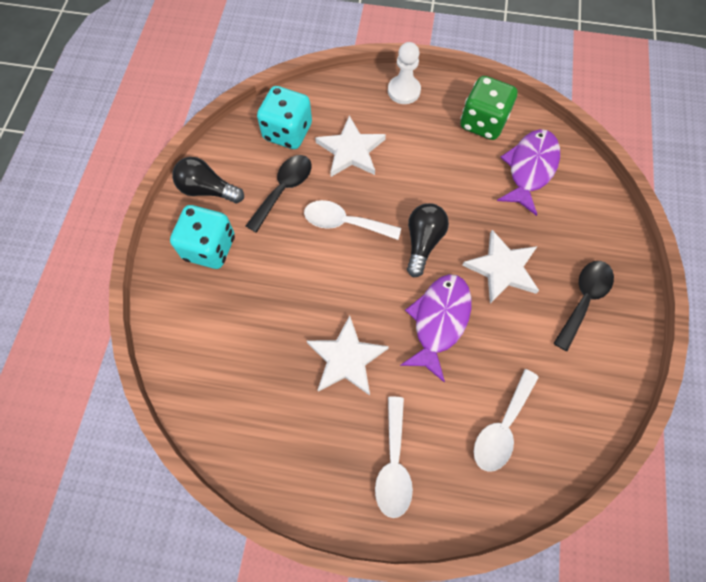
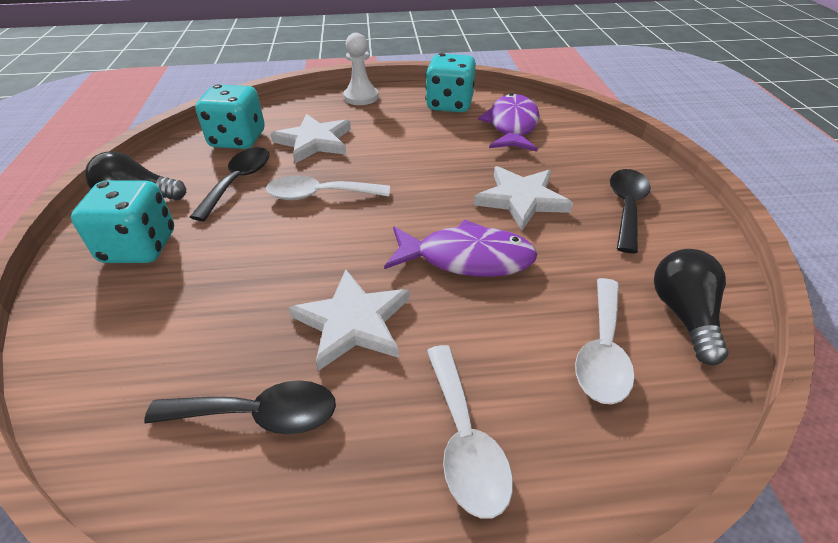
camera: 15 degrees left, 25 degrees down
(279, 413) = (259, 415): none -> black spoon
(423, 242) = (419, 195): black light bulb -> black light bulb (684, 315)
(439, 321) = (467, 258): purple fish -> purple fish turned 90 degrees clockwise
(483, 122) = (449, 105): green dice -> turquoise dice

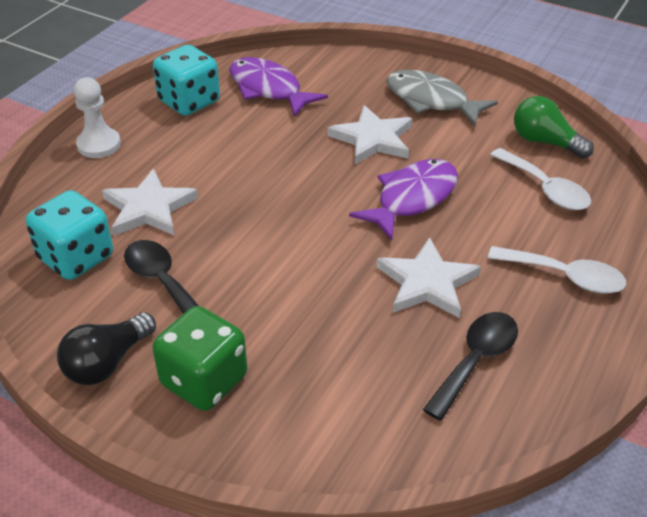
camera: 55 degrees left, 0 degrees up
(139, 247) = (204, 381): turquoise dice -> green dice
(319, 195) = (247, 239): white spoon -> none
(626, 207) = (431, 100): black spoon -> grey fish
(684, 315) = (545, 142): black light bulb -> green light bulb

